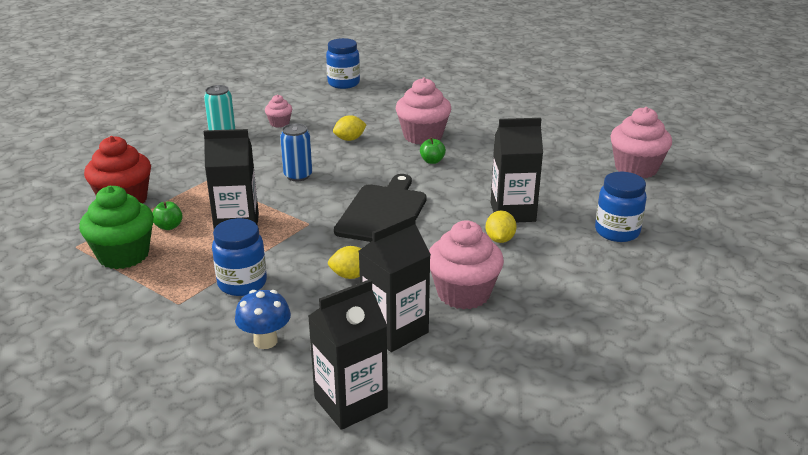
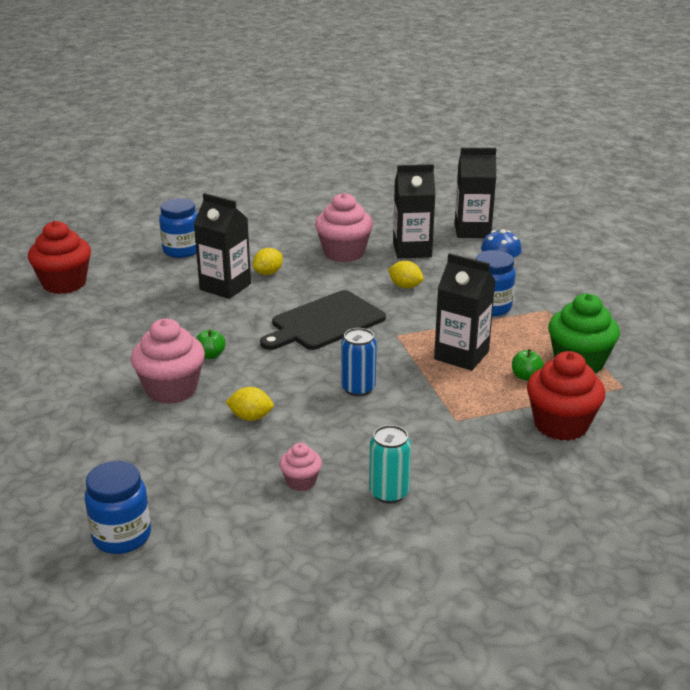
camera: 145 degrees left, 0 degrees up
(636, 168) = (64, 283): pink cupcake -> red cupcake

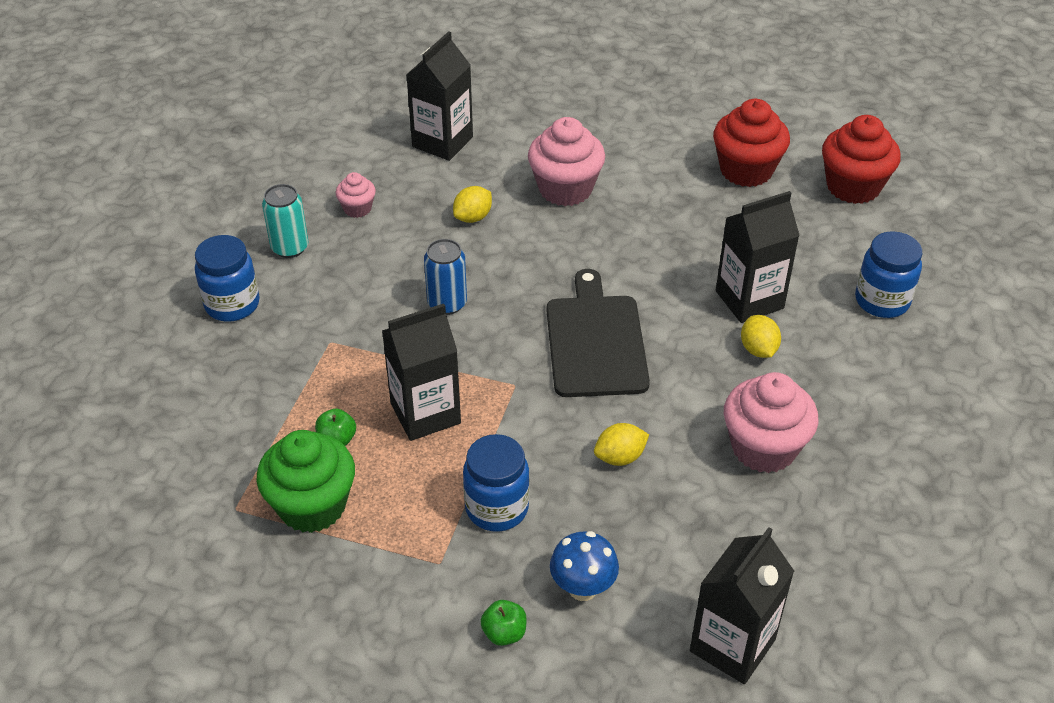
camera: 125 degrees right, 15 degrees up
(122, 536) = (396, 106): blue jar -> blue jar (232, 304)
(210, 355) = (603, 233): green apple -> green apple (504, 633)
(412, 250) = (719, 527): black carton -> black carton (442, 142)
(561, 425) = (242, 410): red cupcake -> red cupcake (746, 170)

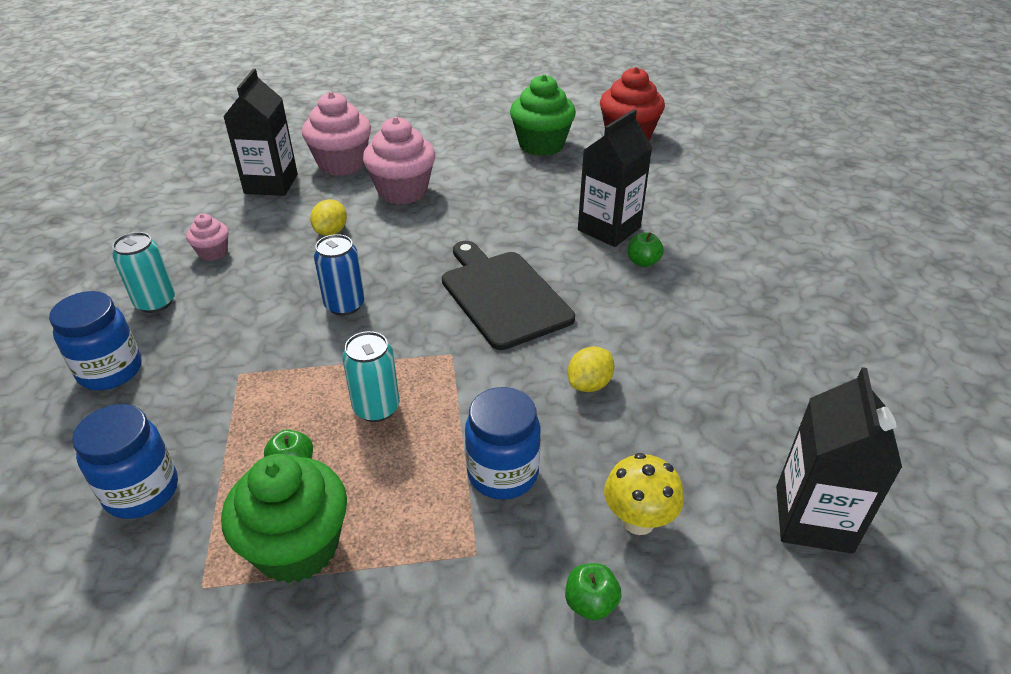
camera: 25 degrees left, 5 degrees down
(425, 413) = (376, 408): black carton -> turquoise can
(583, 588) = (638, 520): blue mushroom -> yellow mushroom
(746, 170) = (541, 145): red cupcake -> green cupcake
(758, 349) = (643, 262): yellow lemon -> green apple
(763, 448) = (705, 335): pink cupcake -> pink cupcake (342, 164)
(882, 301) = (708, 202): blue jar -> blue jar (142, 491)

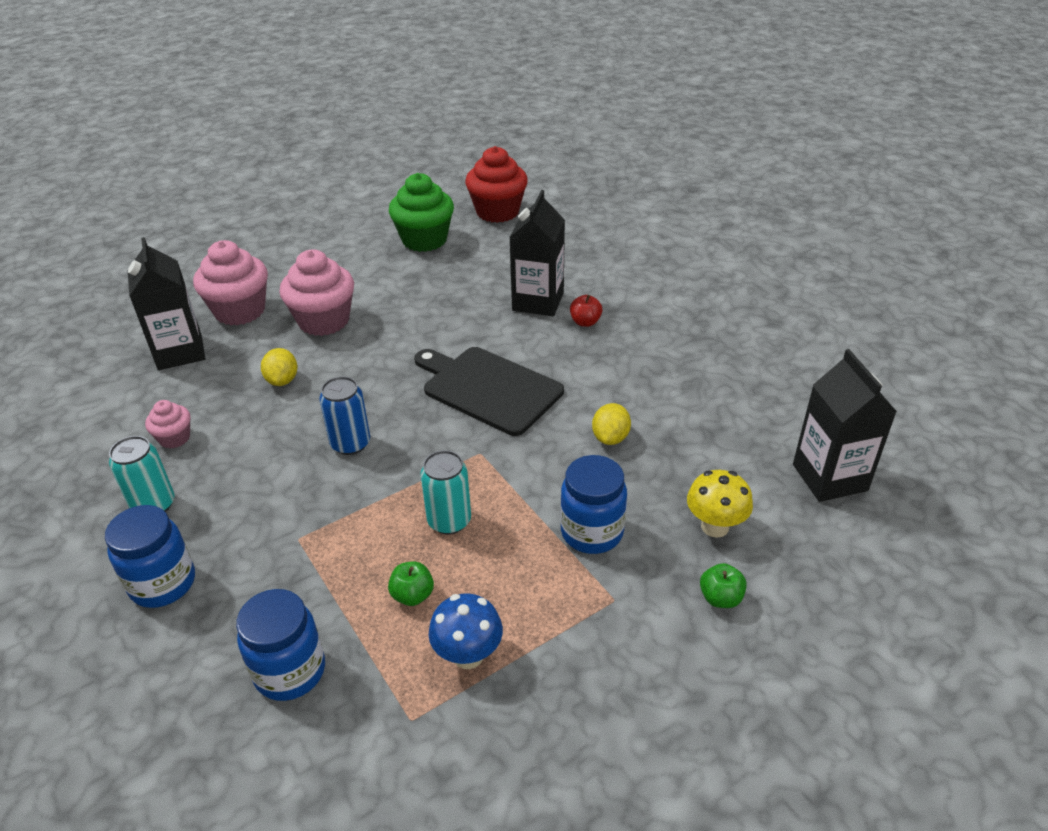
camera: 25 degrees left, 0 degrees up
(297, 547) = (468, 655): green cupcake -> blue mushroom
(643, 262) = (585, 322): green apple -> red apple

